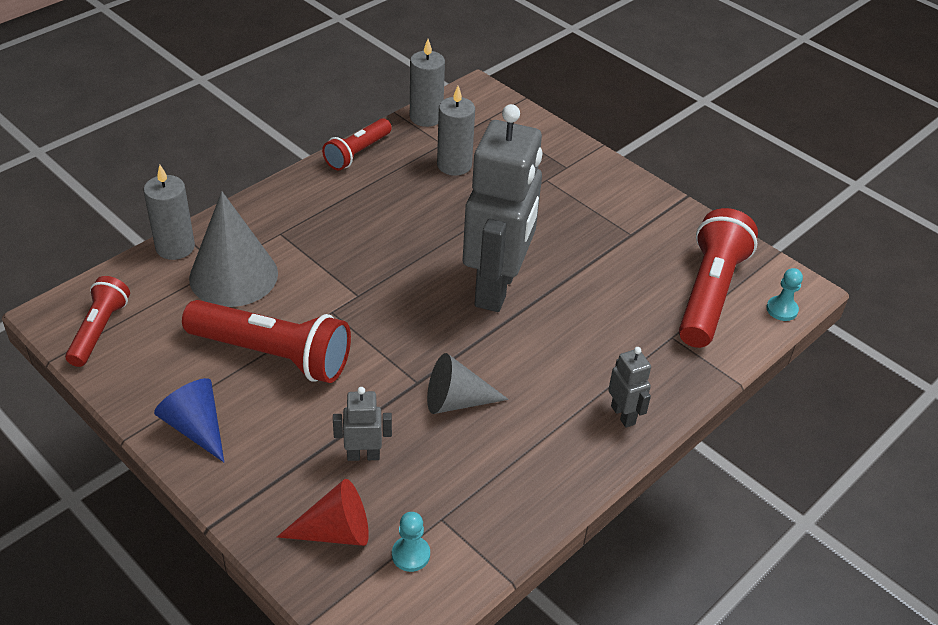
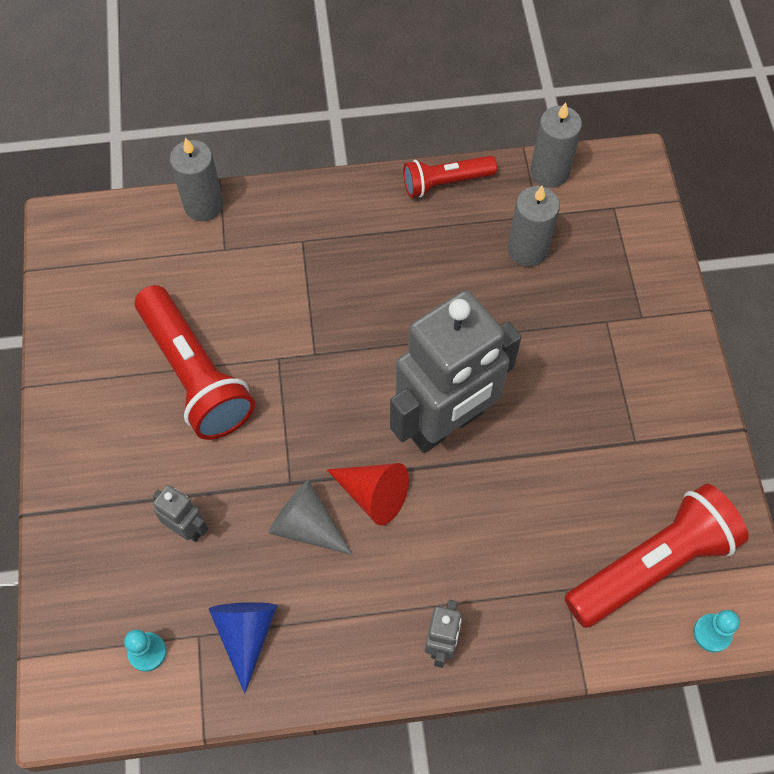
camera: 40 degrees right, 20 degrees up
(99, 330) = (83, 262): red flashlight -> none
(196, 427) = (83, 411): blue cone -> blue cone (246, 634)
(233, 275) = (227, 266): grey cone -> none
(335, 531) = (109, 587): red cone -> red cone (373, 495)

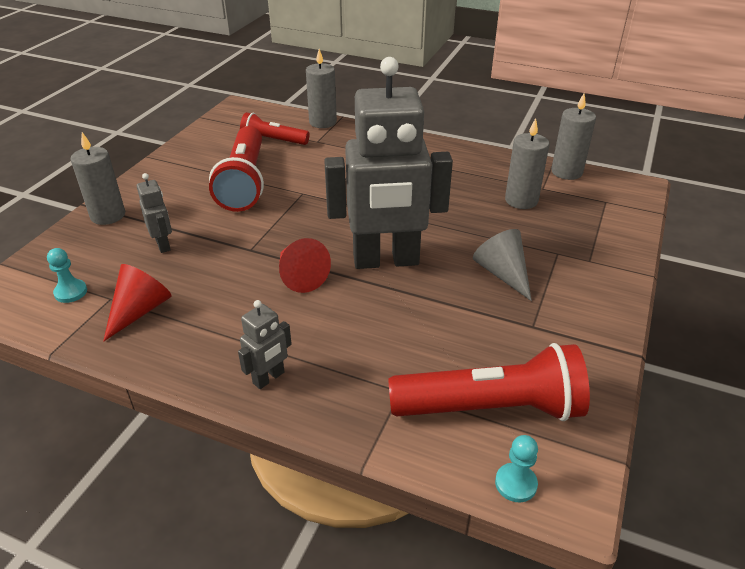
camera: 30 degrees right, 25 degrees down
(77, 517) = (108, 215): none -> grey candle
(246, 634) = (140, 310): blue cone -> red cone
(306, 525) = (238, 273): grey cone -> grey cone (502, 273)
(445, 182) = (486, 156): red flashlight -> red flashlight (273, 141)

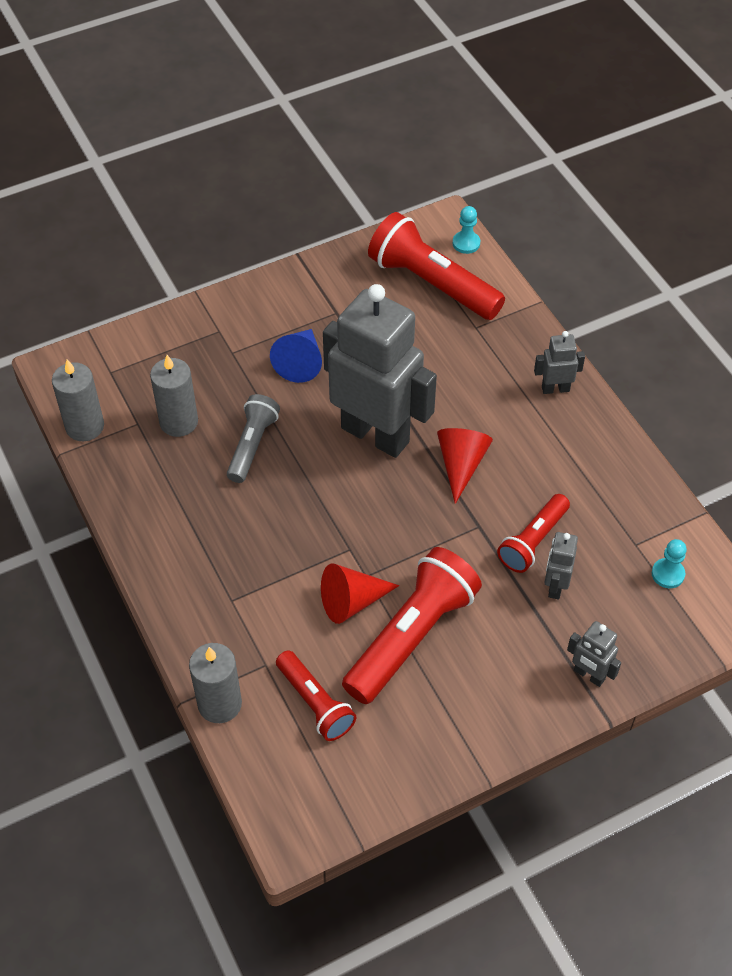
camera: 140 degrees left, 15 degrees up
(108, 215) = (589, 675): grey candle -> grey robot
(140, 310) = (616, 512): red cone -> red cone (351, 601)
(200, 260) = (533, 541): none -> red flashlight
(459, 213) = (252, 445): none -> grey flashlight
(502, 273) = (300, 362): grey cone -> blue cone

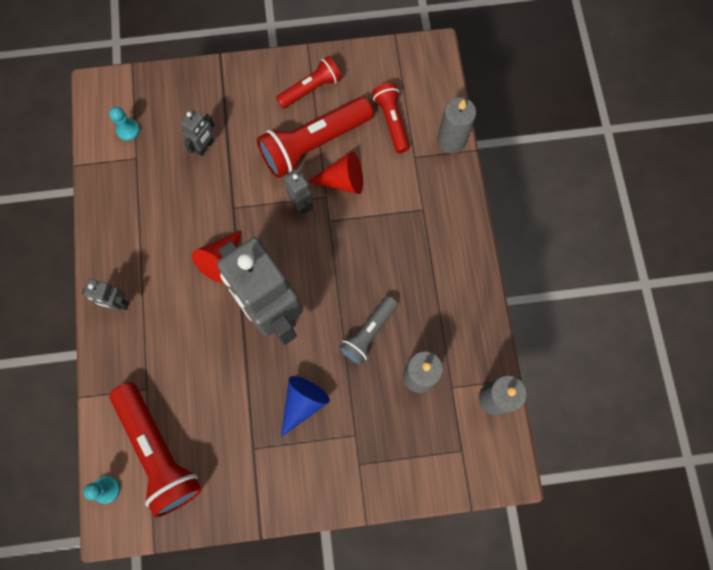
camera: 160 degrees left, 20 degrees up
(533, 541) = (202, 183): red flashlight -> red flashlight (311, 89)
(589, 675) = (216, 83): grey robot -> grey robot (301, 203)

